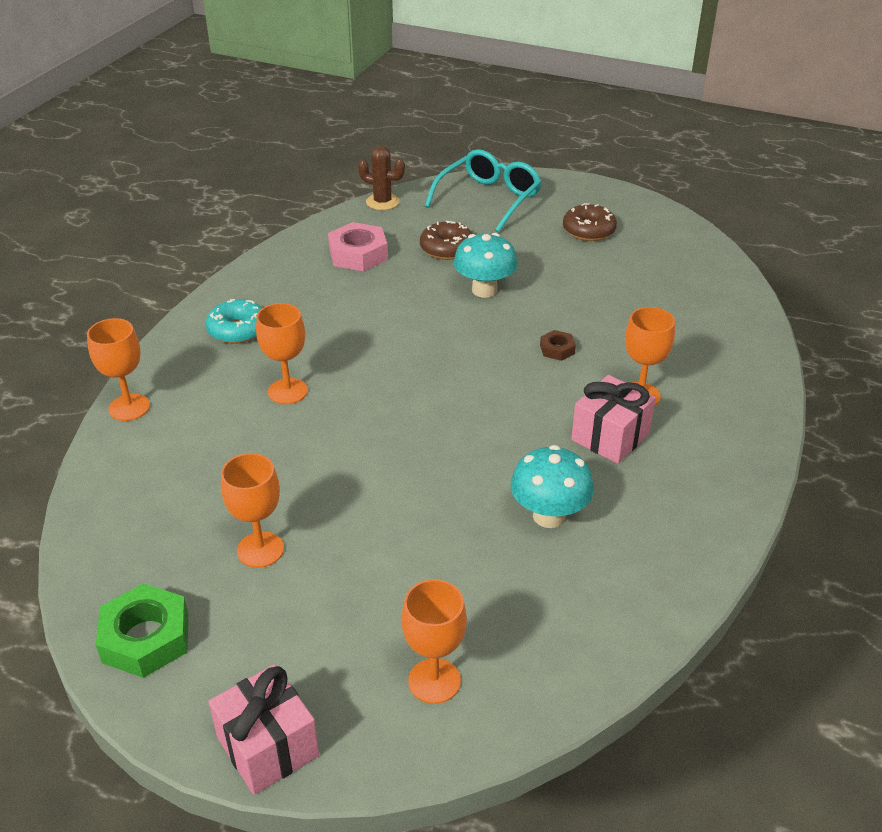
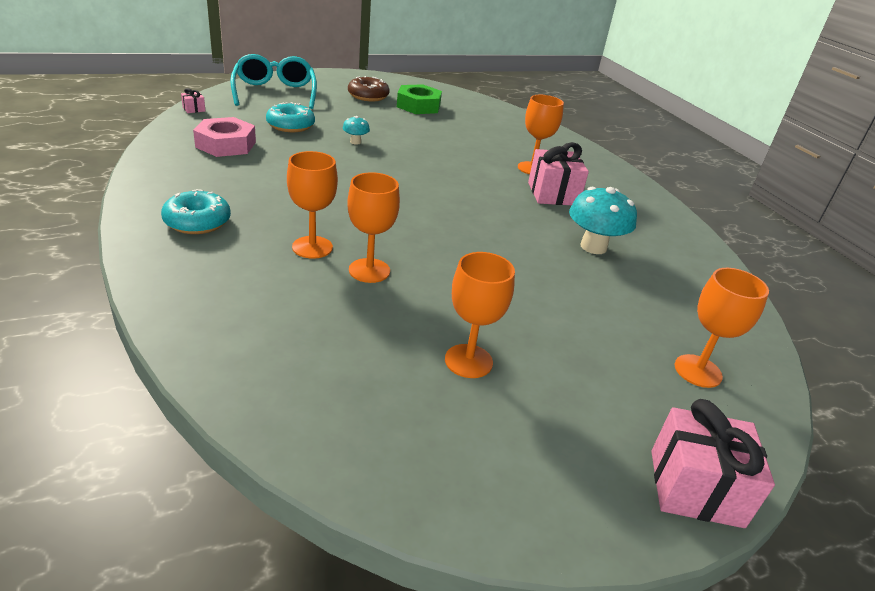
camera: 50 degrees left, 5 degrees down
(129, 407) = (177, 318): orange goblet -> orange goblet (369, 270)
(146, 638) = (492, 484): green nut -> green nut (418, 106)
(382, 202) = (194, 109): brown cactus -> pink gift
(447, 249) = (290, 125): brown donut -> turquoise donut
(484, 290) = (355, 142): turquoise mushroom -> turquoise mushroom, size x0.50
(557, 349) = (452, 160): brown nut -> none

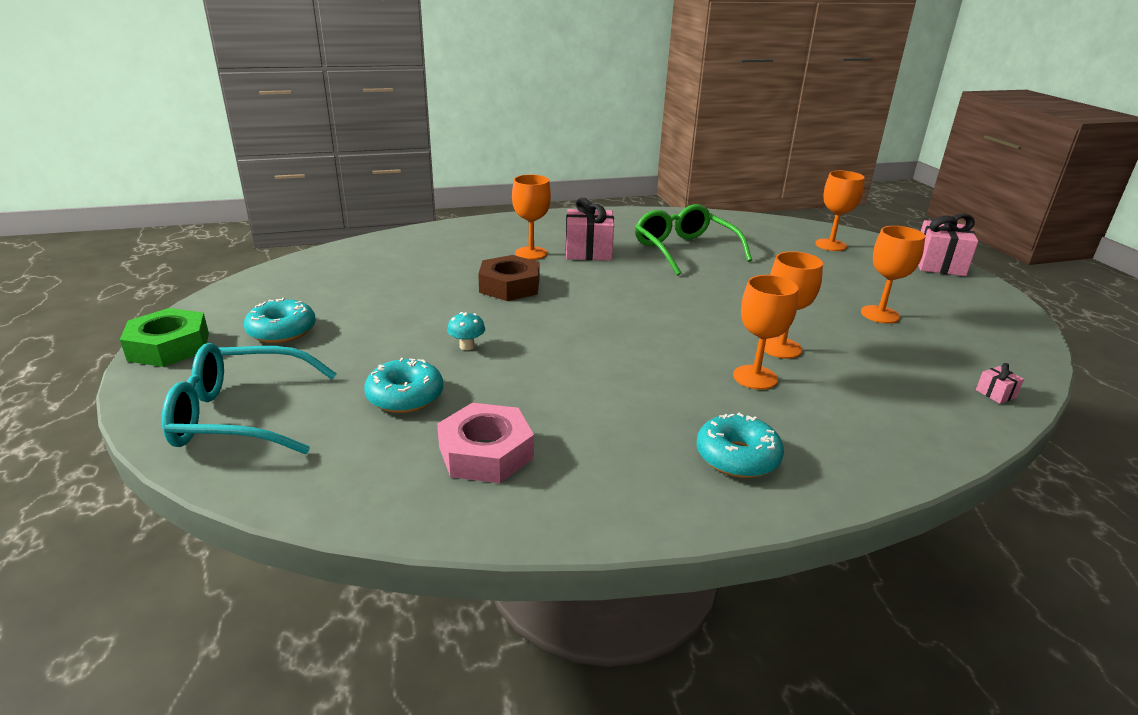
camera: 80 degrees left, 5 degrees down
(194, 109) = (316, 503): pink gift -> pink gift (995, 394)
(368, 96) = (282, 331): brown donut -> turquoise donut
(418, 106) = (332, 297): green nut -> green nut (169, 346)
(459, 158) = (509, 286): none -> brown nut
(593, 247) = (684, 250): turquoise mushroom -> green glasses

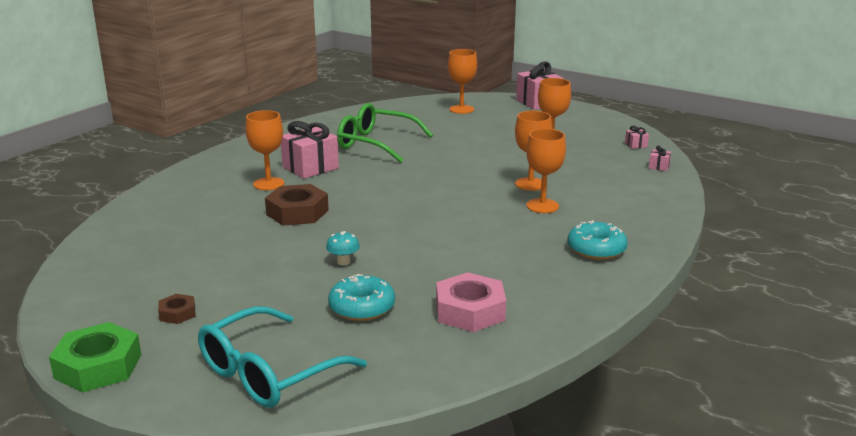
camera: 40 degrees left, 5 degrees down
(282, 331) = (177, 313): turquoise donut -> brown nut
(1002, 355) = (636, 145): none -> pink gift

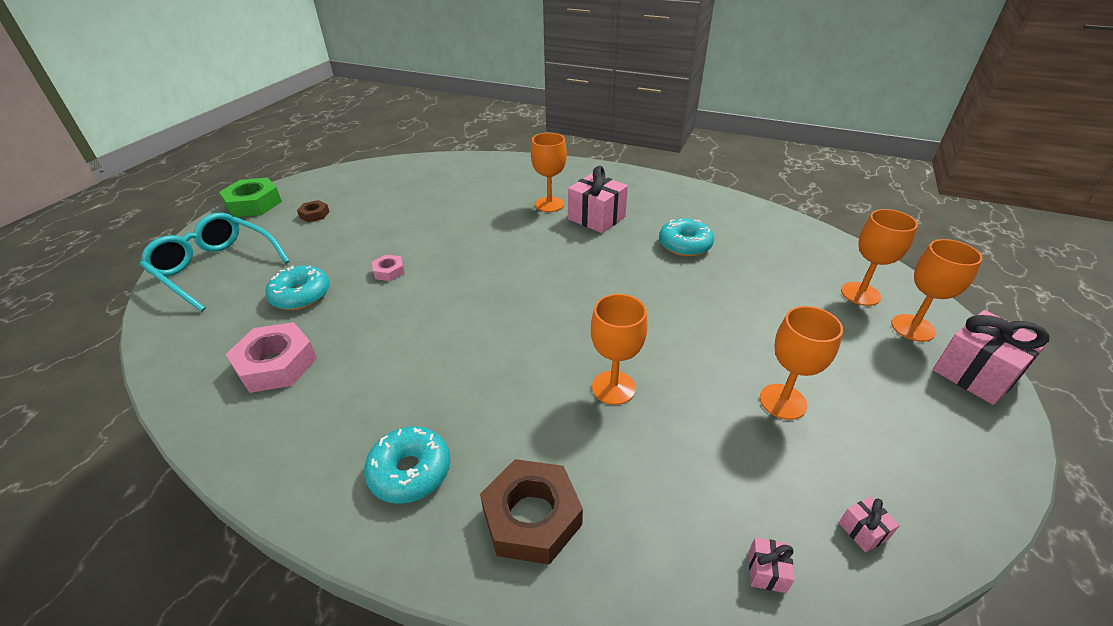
camera: 80 degrees right, 15 degrees up
(297, 212) = (490, 230): brown nut -> brown nut (532, 517)
(343, 262) = (389, 271): turquoise mushroom -> pink nut
(376, 143) = (684, 245): green glasses -> turquoise donut
(542, 206) = (542, 405): orange goblet -> orange goblet (912, 328)

